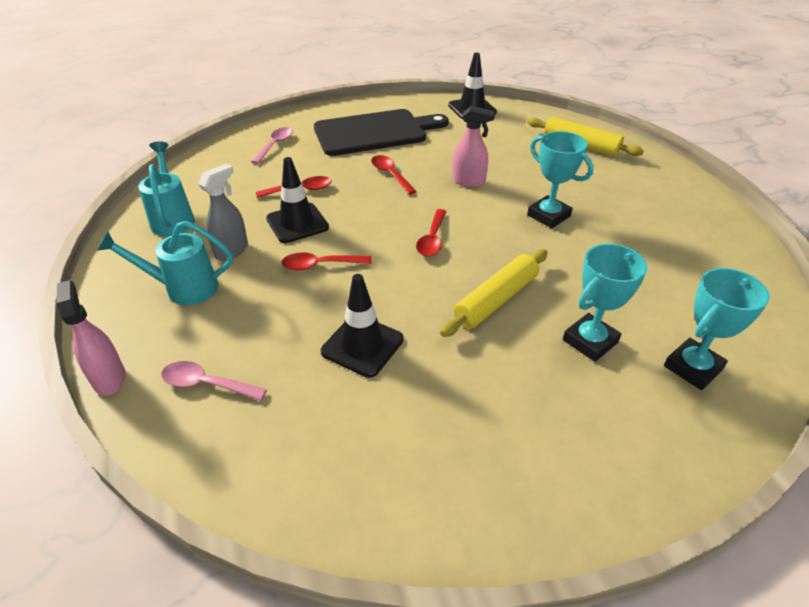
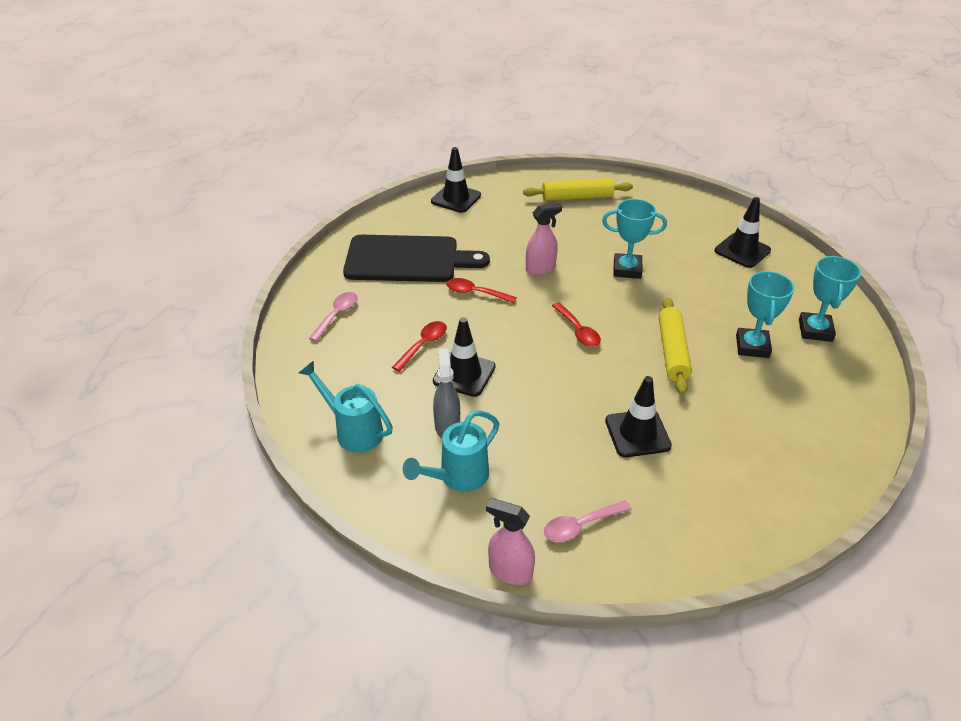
camera: 40 degrees left, 0 degrees up
(275, 145) = (337, 315): pink spoon -> pink spoon turned 45 degrees clockwise
(320, 265) = (530, 396): red spoon -> none
(374, 132) = (407, 259): black cutting board -> black cutting board turned 60 degrees clockwise
(702, 254) = (742, 250): none -> black traffic cone

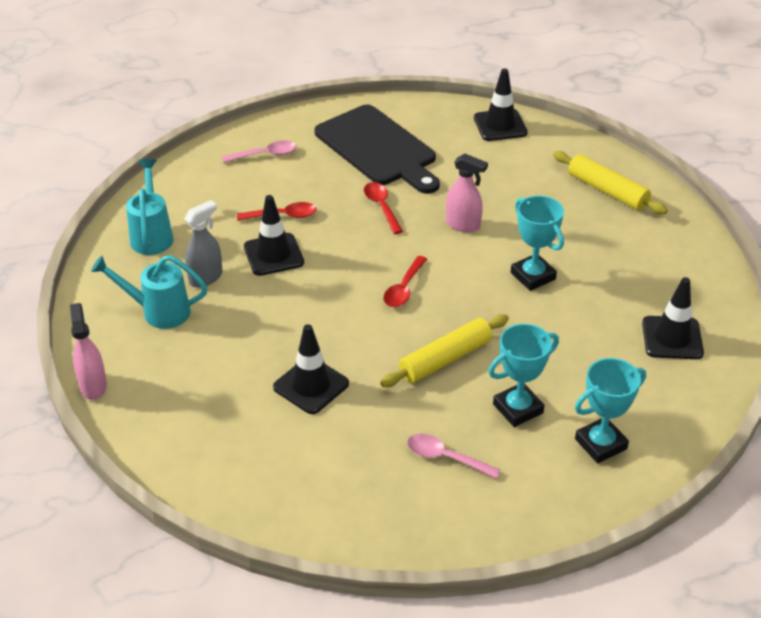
camera: 50 degrees right, 0 degrees up
(580, 526) = (173, 401): pink spoon -> pink spoon (445, 457)

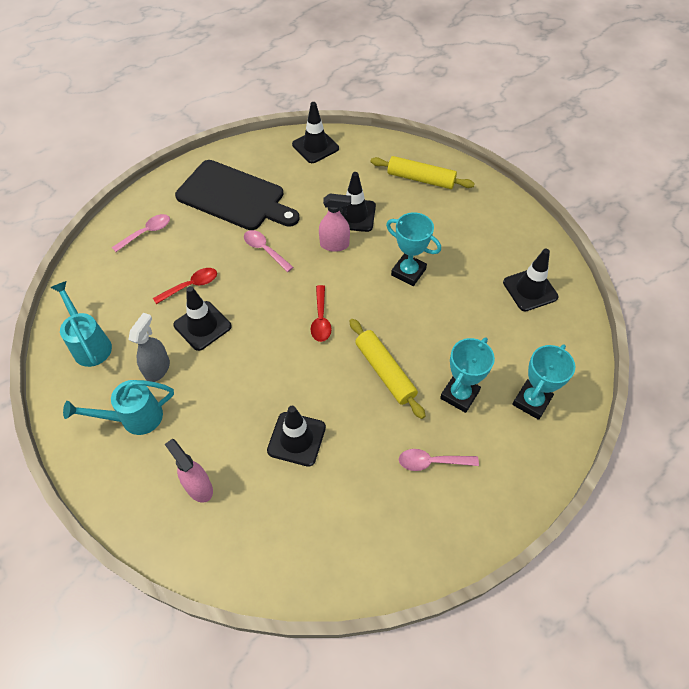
camera: 25 degrees left, 15 degrees up
(93, 386) = (115, 516): pink spray bottle -> pink spray bottle (198, 487)
(381, 207) = (265, 250): red spoon -> pink spoon
(445, 359) = (385, 371): yellow rolling pin -> yellow rolling pin turned 60 degrees counterclockwise
(504, 203) = (354, 215): none -> black traffic cone

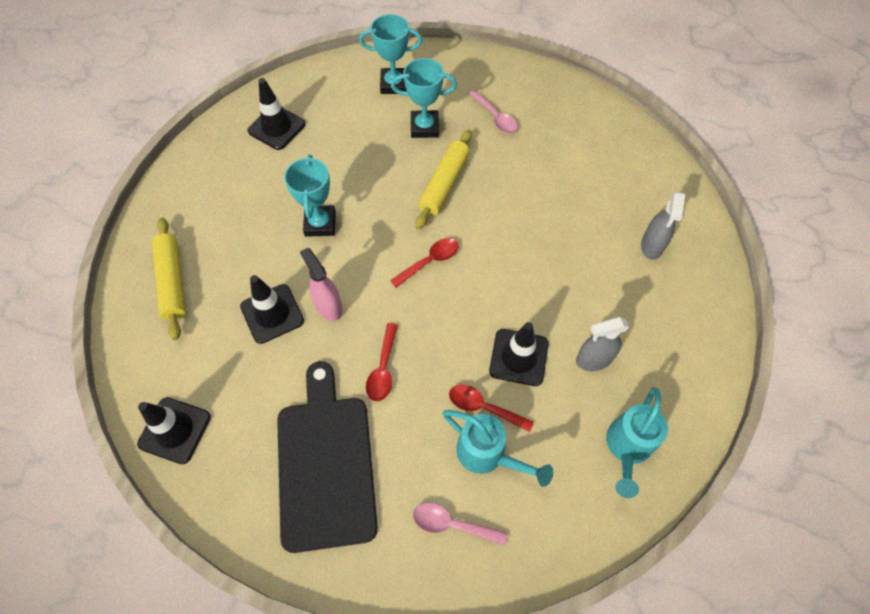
camera: 125 degrees left, 5 degrees up
(134, 418) = (650, 339): turquoise watering can -> turquoise watering can (487, 455)
(198, 487) = (652, 246): pink spray bottle -> grey spray bottle
(265, 250) = (383, 369): pink spoon -> red spoon
(296, 439) = (555, 207): black traffic cone -> none

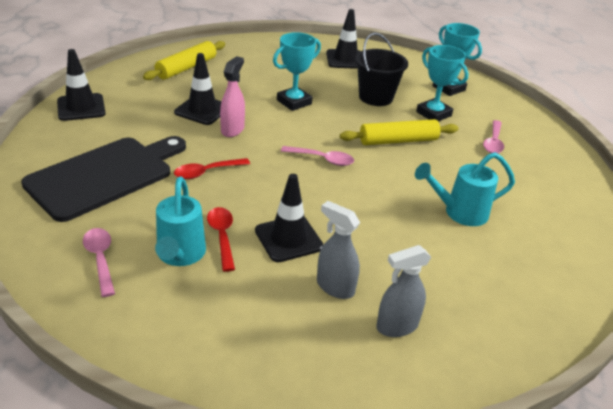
camera: 50 degrees right, 25 degrees down
(364, 151) = (375, 97): none -> black bucket
(430, 261) = (322, 159): red spoon -> pink spoon
(627, 448) = (265, 347): turquoise watering can -> turquoise watering can (459, 213)
(652, 246) = (500, 282): grey spray bottle -> grey spray bottle (396, 326)

